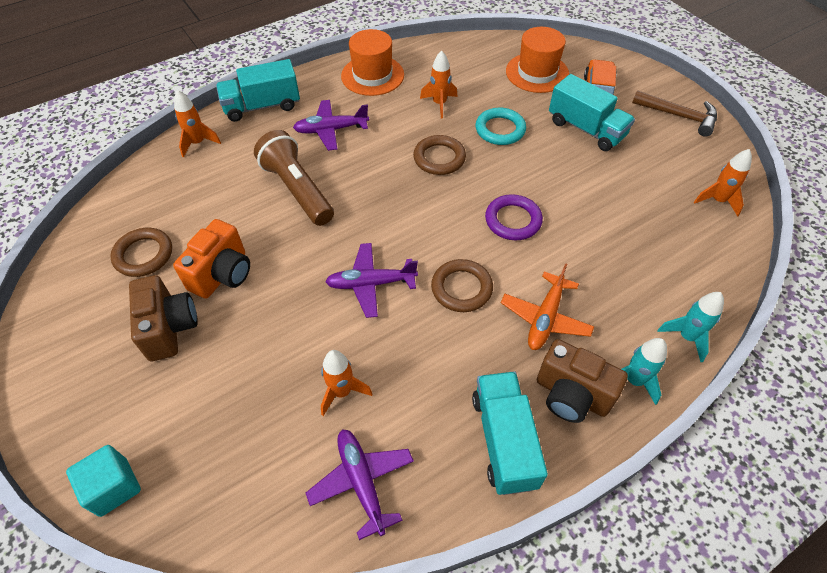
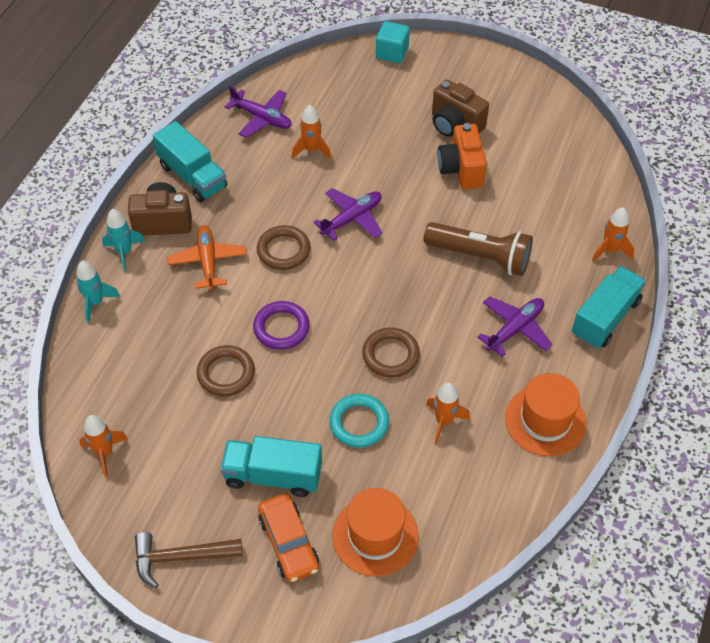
camera: 145 degrees right, 0 degrees up
(143, 255) = (530, 152): brown ring -> brown ring (226, 373)

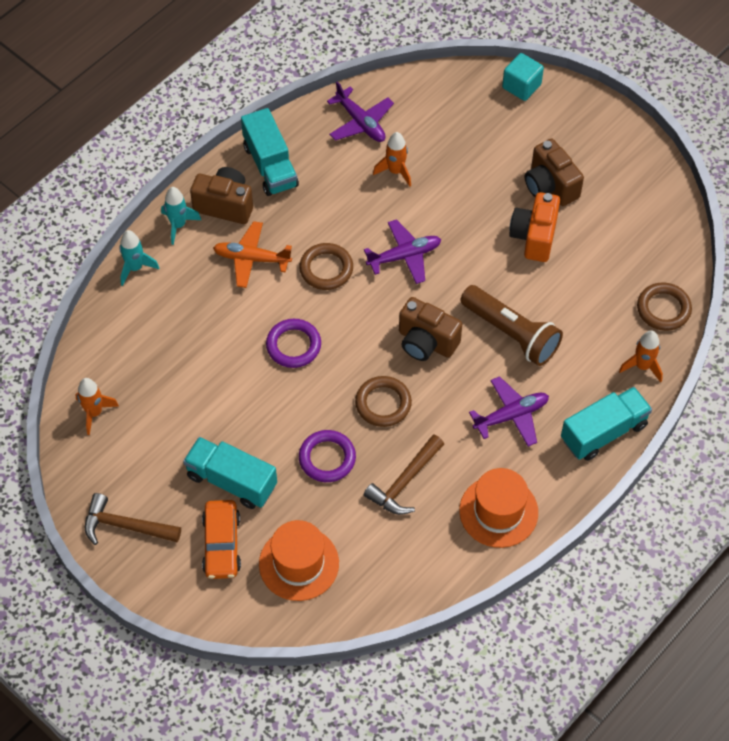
camera: 20 degrees right, 5 degrees up
(208, 262) = (251, 259): orange plane -> orange plane turned 90 degrees counterclockwise
(226, 373) = (226, 373): brown ring -> brown ring (663, 309)
(359, 423) = (327, 458): turquoise ring -> purple ring
(406, 287) = (426, 342): none -> brown camera
(444, 422) = (404, 482): orange rocket -> brown hammer

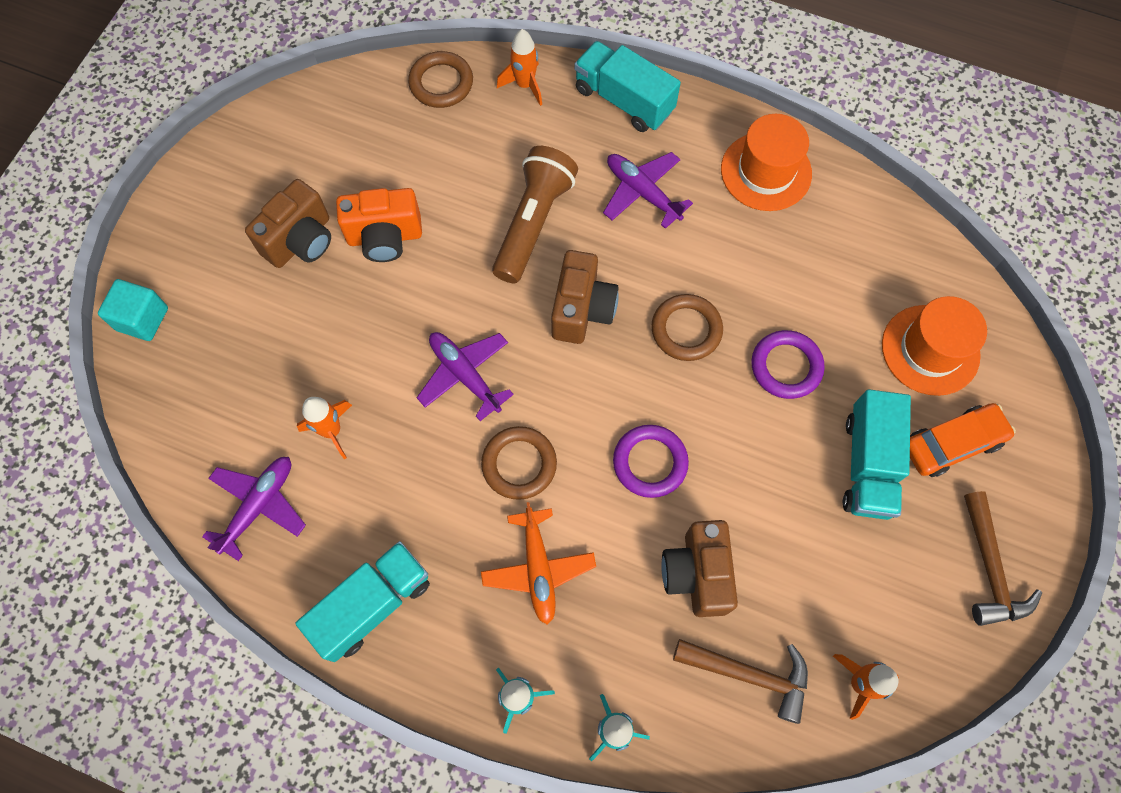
camera: 110 degrees left, 10 degrees up
(225, 205) = (461, 643): brown camera -> brown camera (696, 574)
(404, 482) = (776, 274): brown hammer -> brown hammer (750, 675)

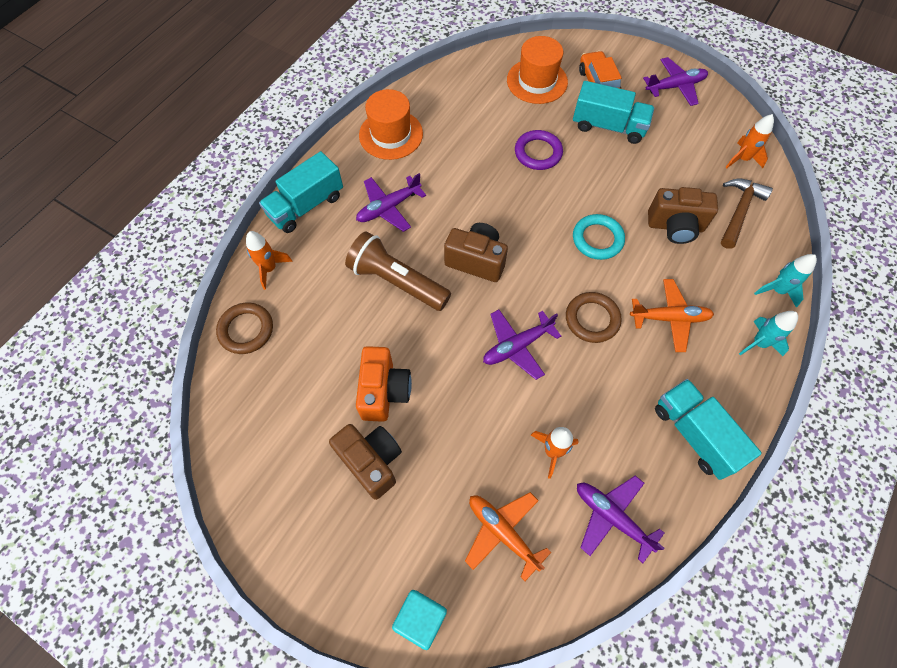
camera: 80 degrees left, 5 degrees down
(233, 387) = (502, 532): none -> orange plane
(650, 462) = (597, 239): purple ring -> turquoise ring
(686, 330) = (503, 201): brown ring -> none
(990, 569) = (675, 87): brown hammer -> purple plane

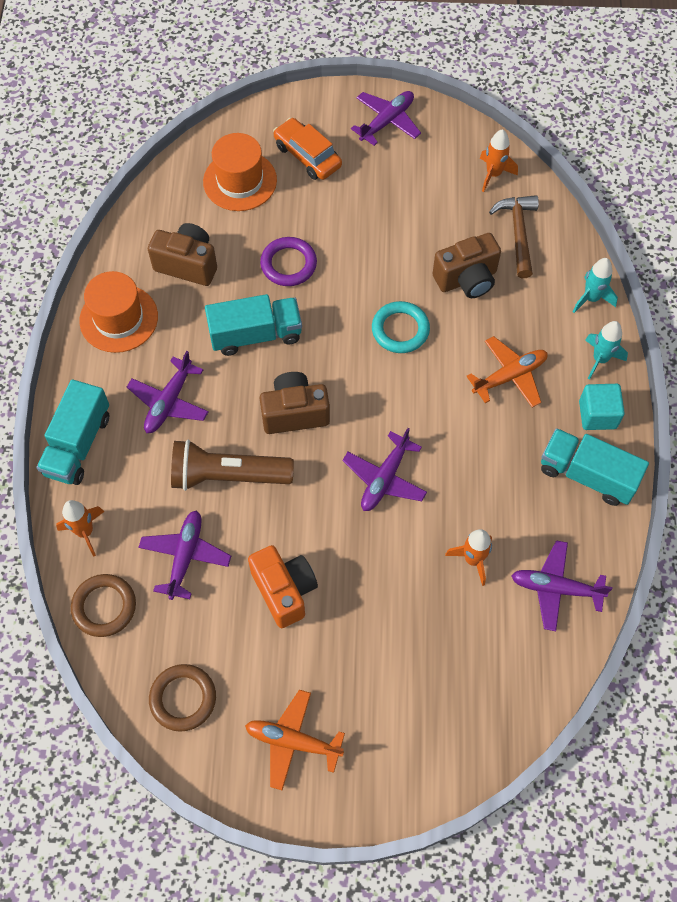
camera: 30 degrees left, 0 degrees up
(327, 324) = (185, 556): none -> purple plane
(371, 462) = (314, 662): brown camera -> brown camera (187, 264)
(421, 618) = (443, 768): turquoise cube -> turquoise cube (597, 415)
(502, 532) = (470, 655): orange plane -> orange plane (293, 741)
(592, 319) = (439, 414): brown ring -> brown ring (183, 698)
(608, 126) = (344, 199): turquoise truck -> turquoise truck (255, 335)

